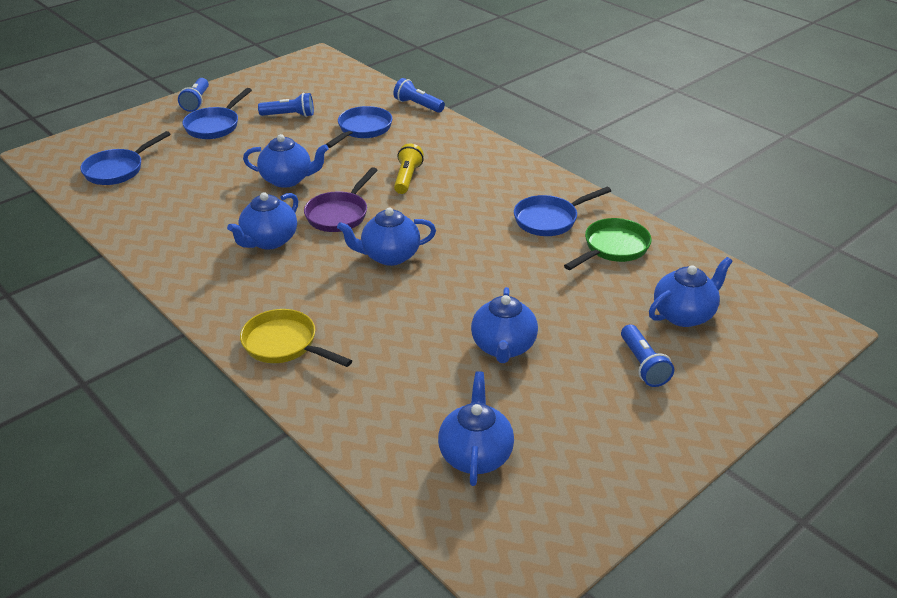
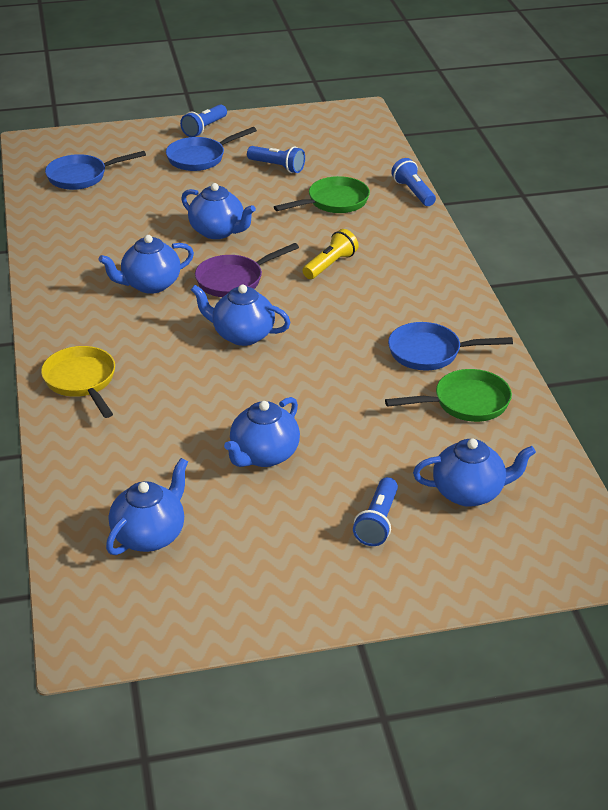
camera: 30 degrees right, 0 degrees up
(362, 129) = (334, 202): blue pan -> green pan

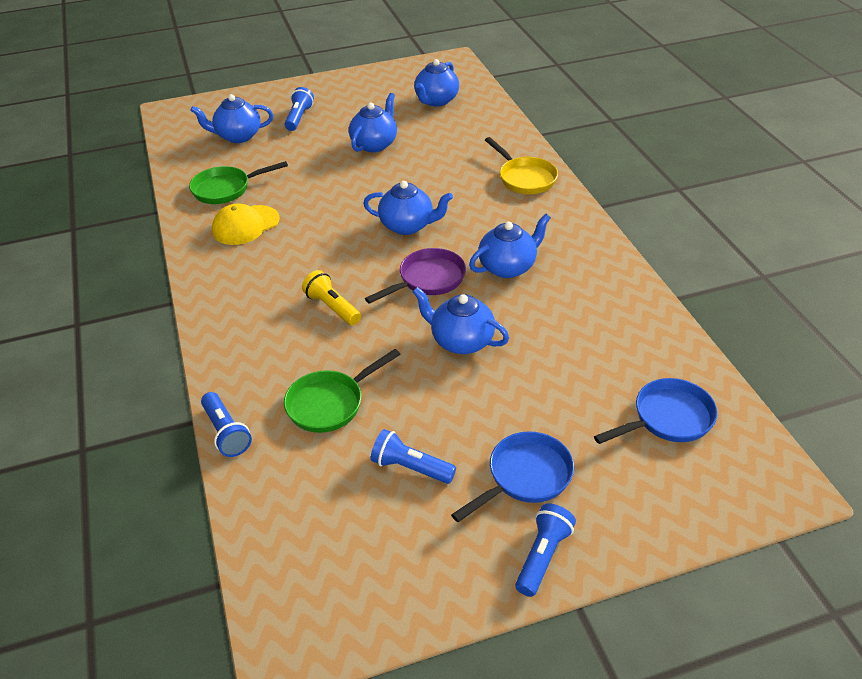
camera: 175 degrees right, 5 degrees up
(330, 265) = (332, 307): yellow flashlight -> yellow flashlight turned 105 degrees clockwise
(430, 352) = (245, 225): blue pan -> yellow cap

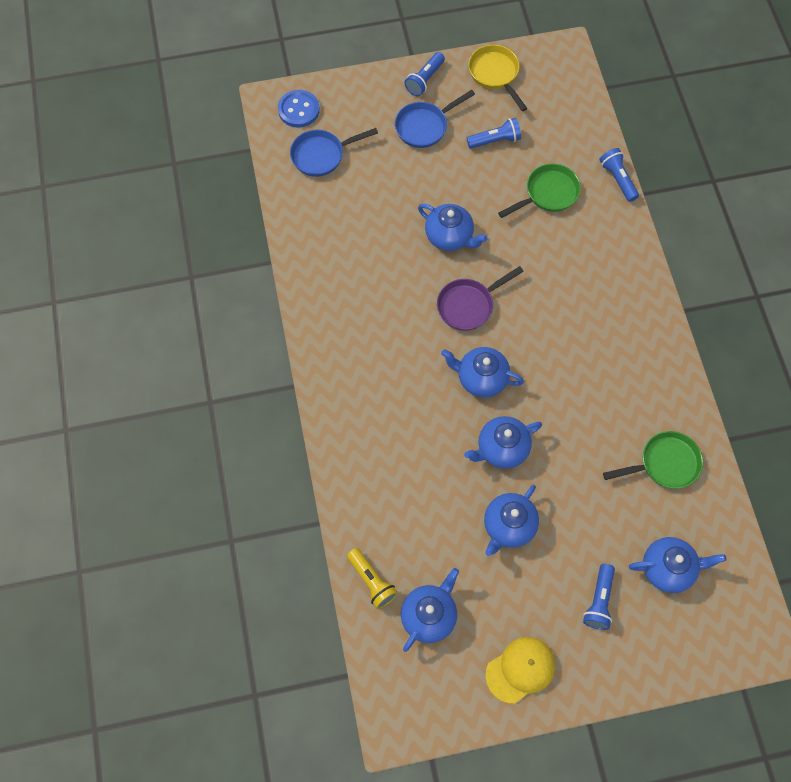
camera: 175 degrees left, 25 degrees up
(245, 225) = (635, 401): yellow cap -> yellow cap (520, 669)
(332, 307) = (549, 284): yellow flashlight -> yellow flashlight (372, 581)
(410, 467) = (495, 140): blue flashlight -> blue flashlight turned 45 degrees counterclockwise
(508, 267) = (398, 311): blue teapot -> blue teapot (501, 448)
(524, 178) = (356, 437): yellow pan -> yellow pan (495, 74)
(734, 480) = (298, 110): none -> blue button

